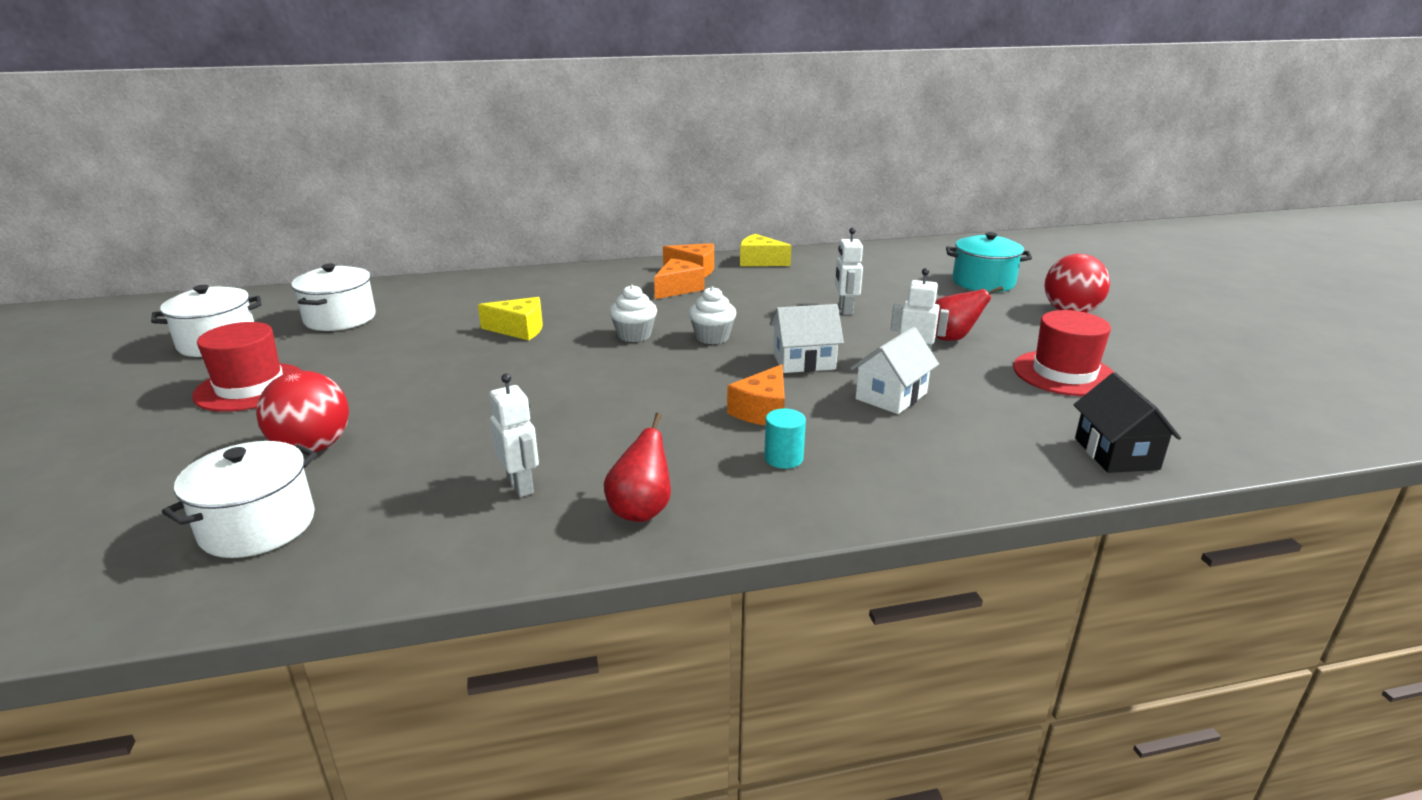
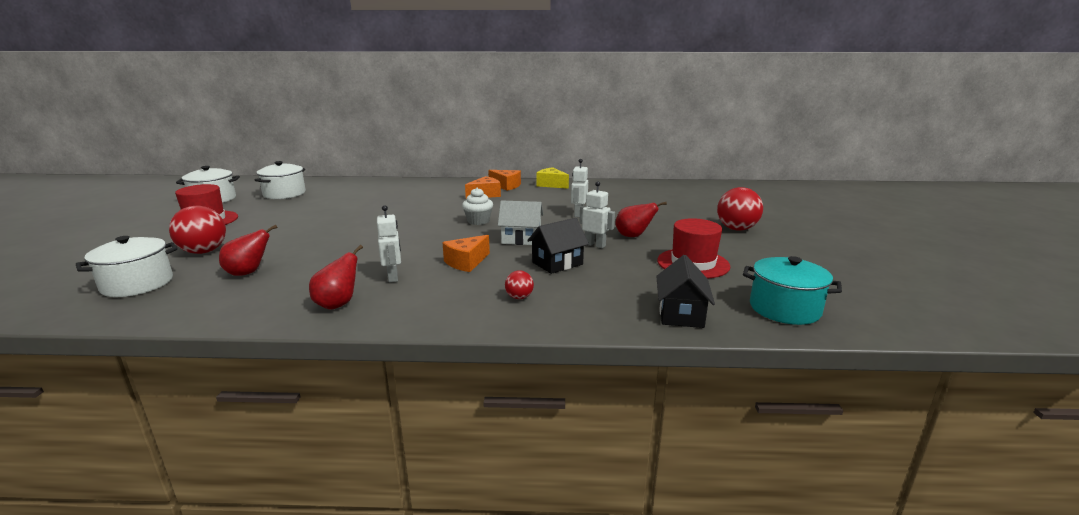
camera: 15 degrees right, 5 degrees down
(436, 476) = (248, 273): none -> red pear
(519, 329) = (372, 207): yellow cheese -> none
(521, 486) = (287, 283): white robot -> white robot (393, 277)
(634, 335) = (433, 216): white cupcake -> none
(783, 458) = (451, 288): turquoise cylinder -> none
(891, 396) = (557, 263): white house -> black house
(891, 459) = (519, 297): none -> red ball
(983, 282) = (690, 207): turquoise pot -> turquoise pot (784, 309)

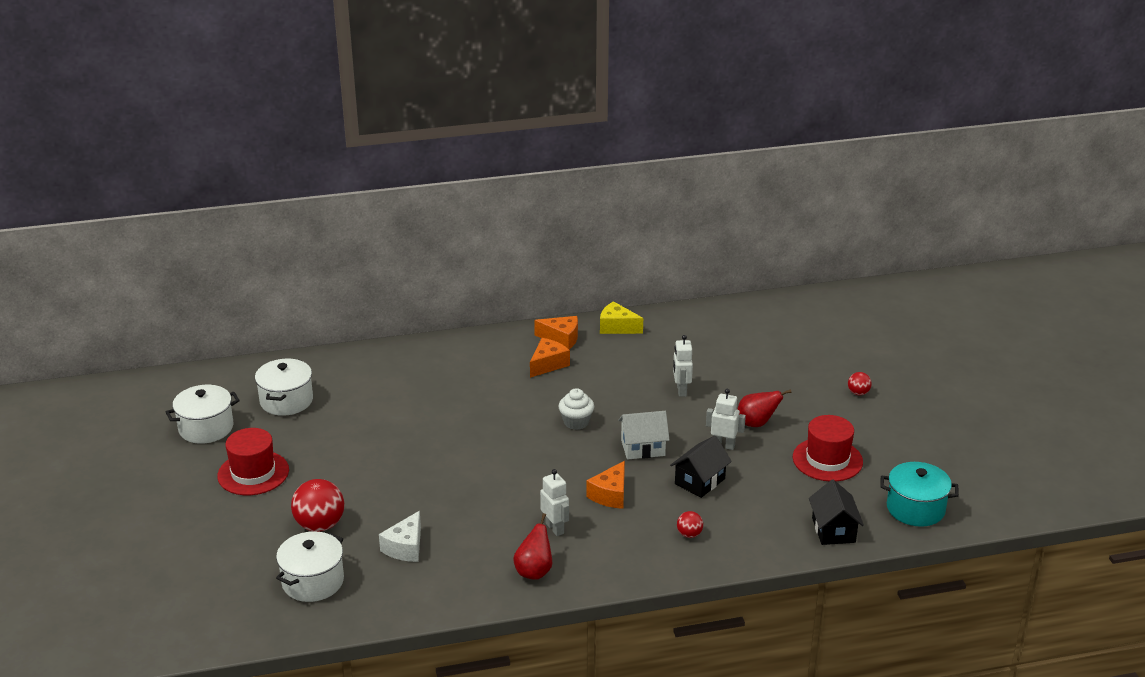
camera: 15 degrees left, 10 degrees up
(248, 273) = (405, 547): red pear -> white cheese
(736, 229) = (858, 393): red ball -> red ball, size x0.50

